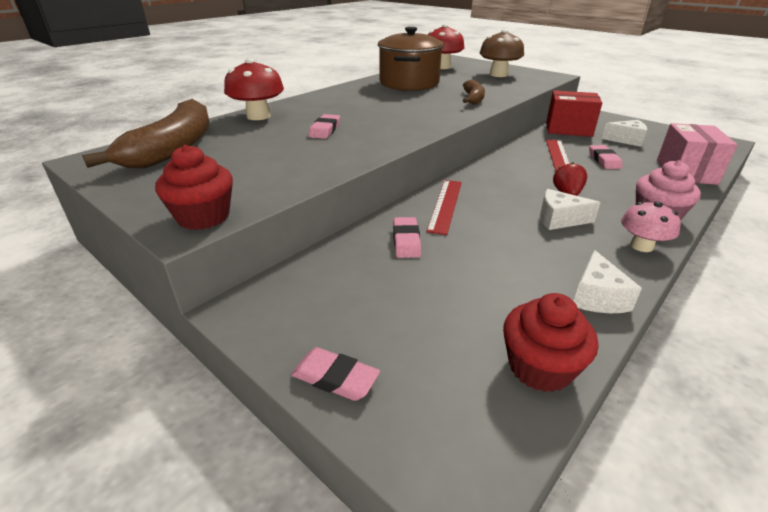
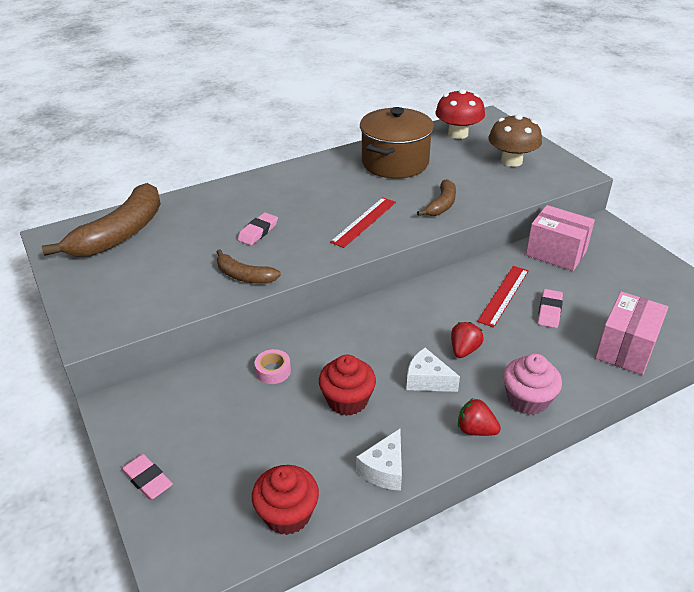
camera: 20 degrees right, 5 degrees up
(203, 217) = (106, 326): red cupcake -> red cupcake (347, 400)
(258, 116) = (211, 197): red mushroom -> none
(338, 158) = (244, 276): none -> brown banana
(406, 241) = (273, 371): pink eraser -> pink tape
(445, 205) = (336, 337): red ruler -> red ruler (364, 222)
(568, 129) = (556, 253): red box -> pink box
(626, 140) = (608, 285): white cheese -> none
(641, 246) = (475, 430): pink mushroom -> red strawberry

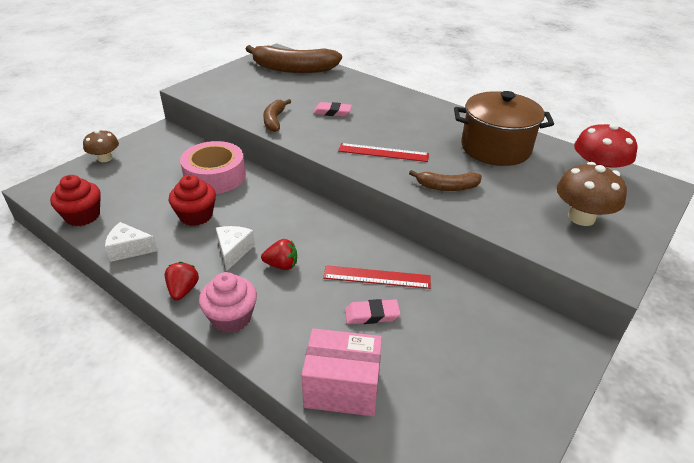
camera: 65 degrees right, 0 degrees up
(147, 479) = (105, 158): pink eraser -> brown mushroom
(273, 371) = (215, 176): pink tape -> pink tape, size x2.25
(556, 253) = (480, 306): pink box -> none

